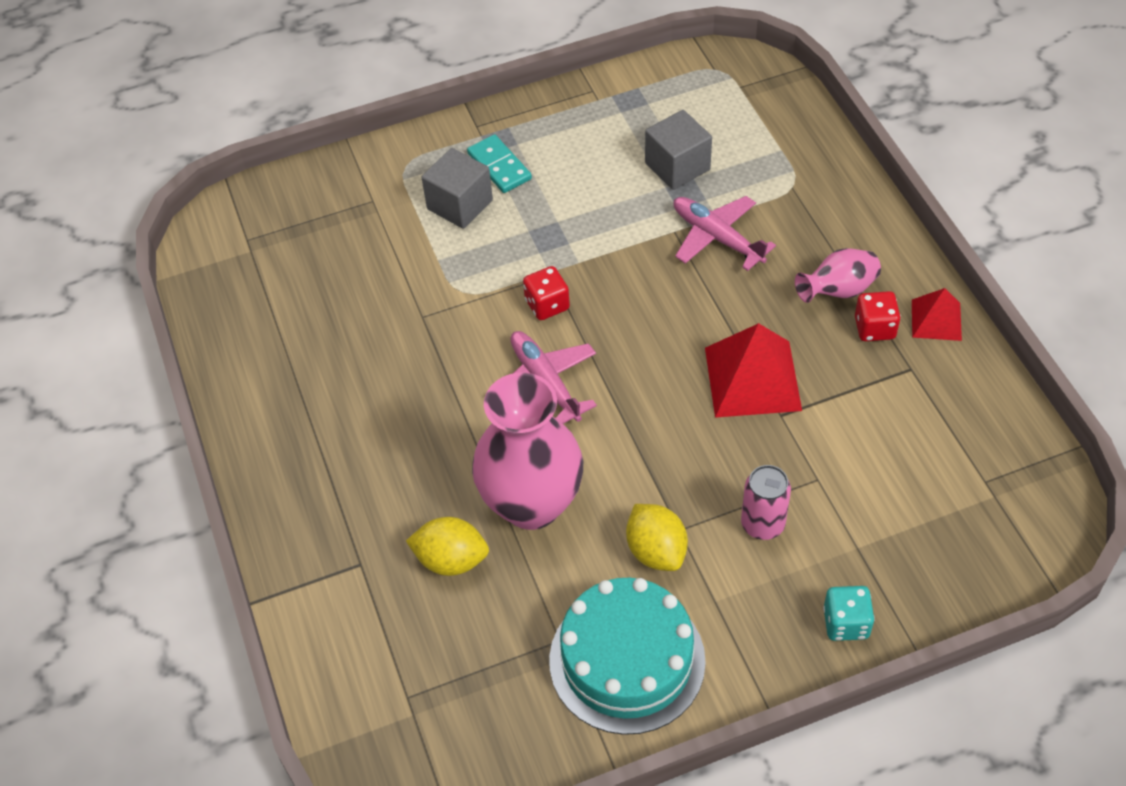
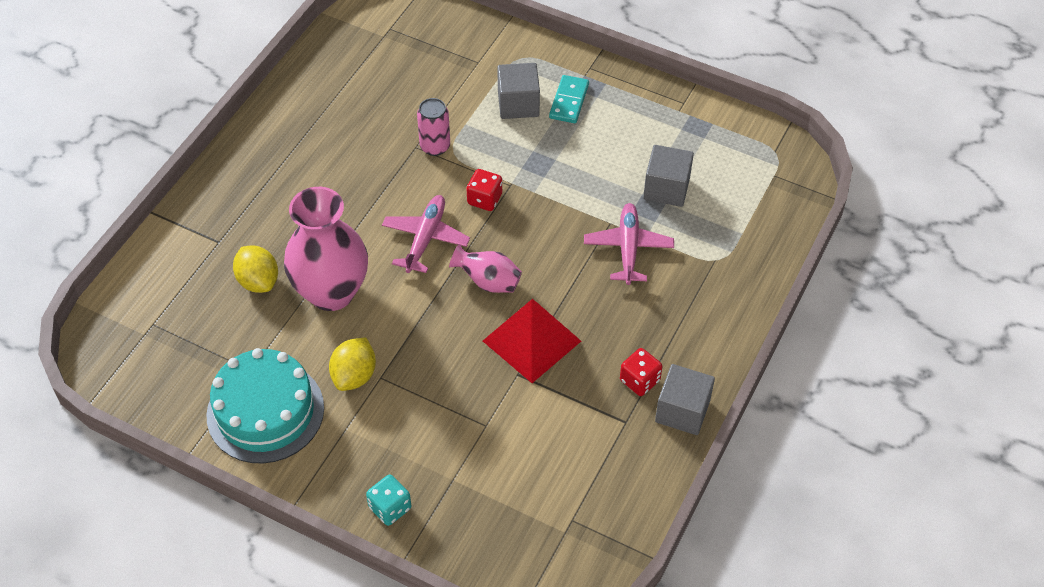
camera: 45 degrees right, 0 degrees up
(762, 524) = (424, 418): pink can -> pink can (435, 146)
(838, 291) = (651, 341): pink vase -> pink vase (488, 282)
(936, 320) = (682, 411): red pyramid -> grey cube

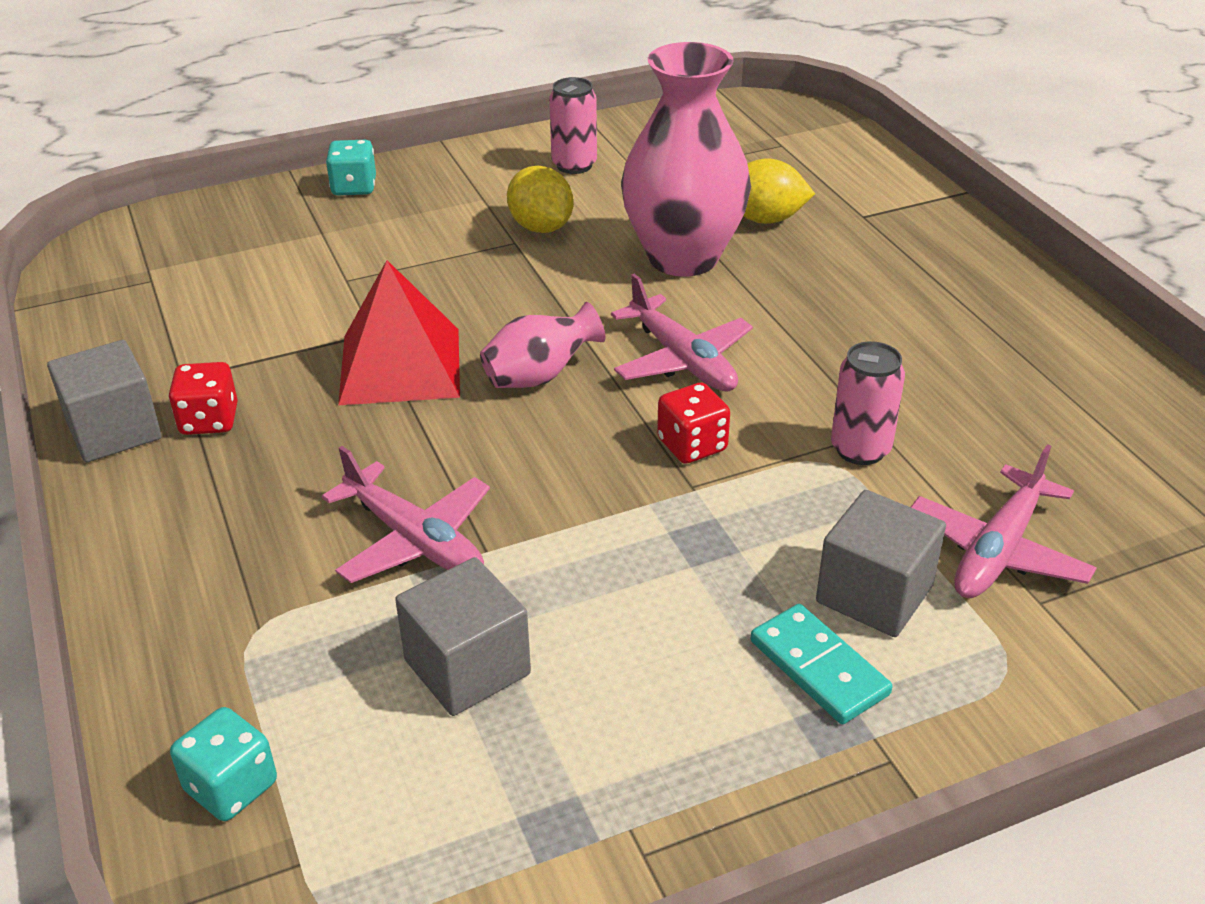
camera: 130 degrees right, 15 degrees down
(265, 411) = (574, 165): turquoise cake -> pink can
(460, 82) = (998, 550): none -> pink plane
(773, 212) = (231, 787): none -> turquoise dice

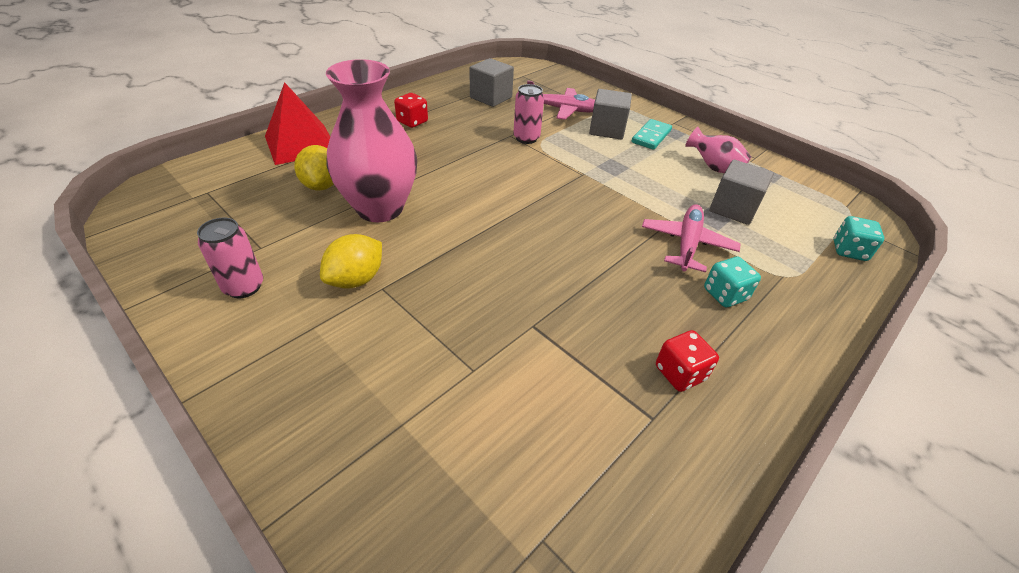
camera: 115 degrees left, 5 degrees up
(114, 431) = (733, 427): grey cube -> grey cube (491, 97)
(354, 187) = (303, 436): turquoise dice -> turquoise dice (725, 294)
(400, 365) = (560, 297): red pyramid -> red pyramid (301, 144)
(539, 376) = (534, 236): pink vase -> pink vase (713, 168)
(681, 359) = (488, 192): pink plane -> none
(692, 445) = (555, 178): red dice -> red dice (412, 122)

